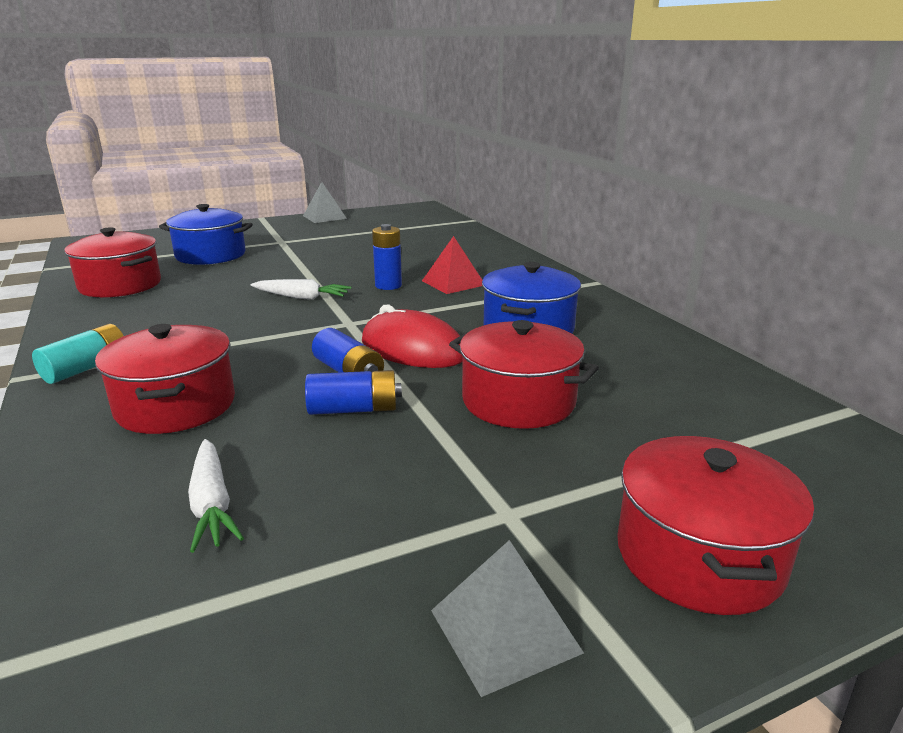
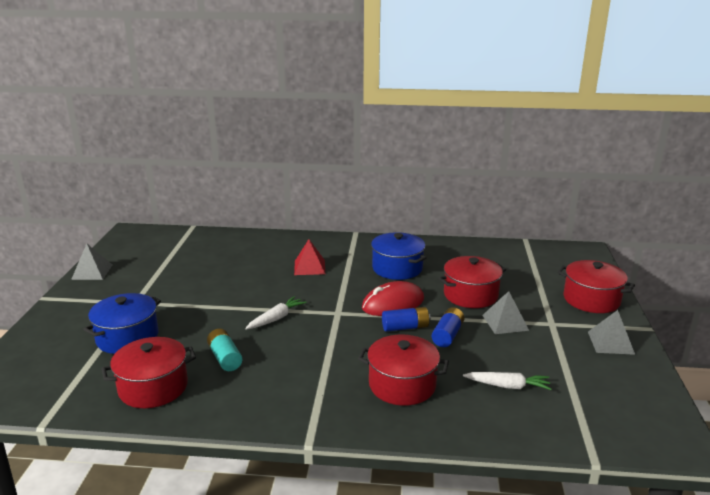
camera: 60 degrees left, 0 degrees up
(86, 368) = (319, 412): turquoise battery -> turquoise battery (225, 358)
(388, 285) = (290, 286): blue battery -> none
(452, 455) = (505, 322): none -> grey pyramid

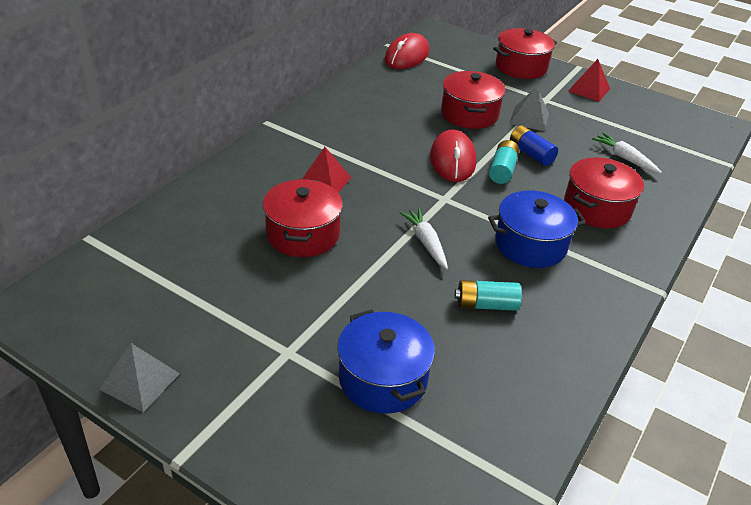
camera: 65 degrees left, 15 degrees up
(153, 387) = (516, 378): red pot -> red pot (303, 234)
(397, 268) = (381, 130): blue pot -> blue pot (530, 245)
(405, 327) = (502, 170): blue battery -> turquoise battery
(508, 386) = (624, 158): white carrot -> white carrot turned 75 degrees counterclockwise
(520, 250) = (407, 56): none -> red mouse
(611, 342) = (589, 90): grey pyramid -> red pyramid

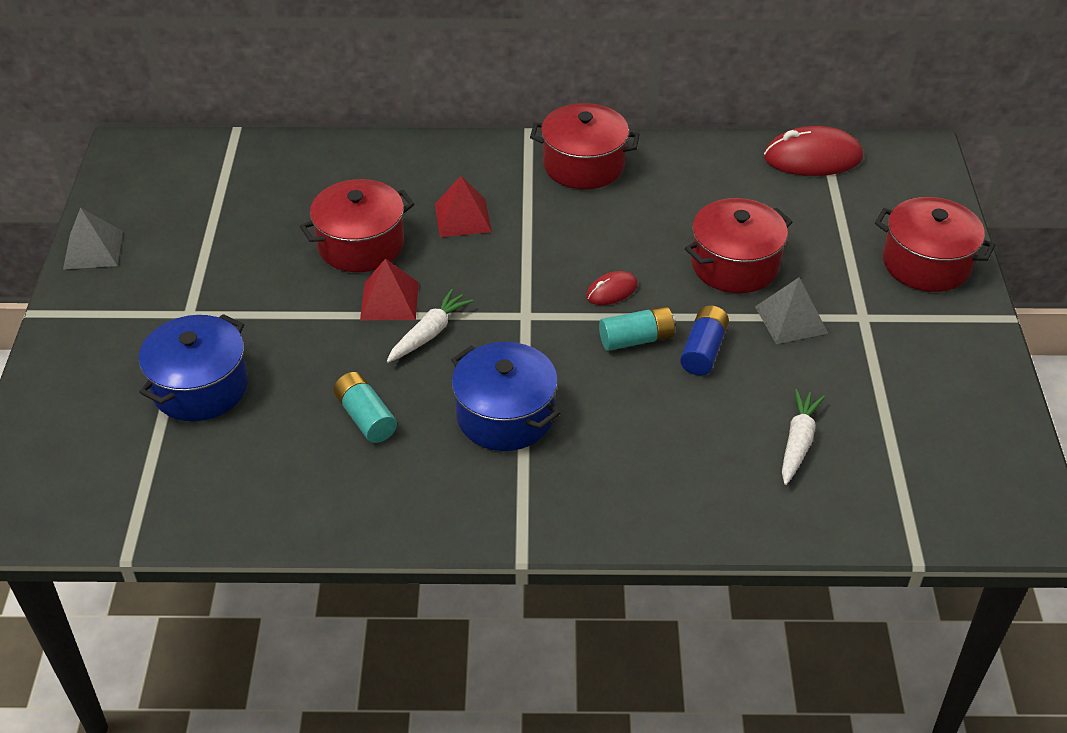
camera: 60 degrees right, 5 degrees up
(452, 160) = (612, 291): red mouse -> red mouse, size x0.52
(589, 90) = (951, 350): red pyramid -> red pyramid (389, 301)
(597, 208) = (643, 450): red pot -> red pot (583, 165)

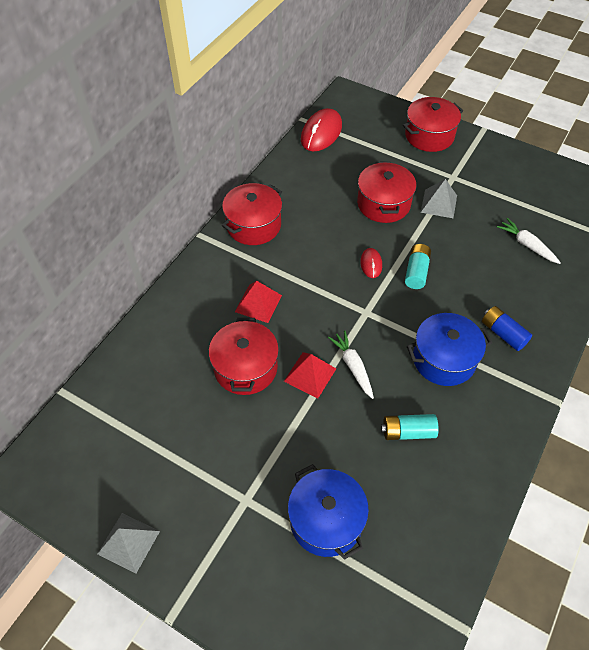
camera: 60 degrees left, 10 degrees up
(703, 350) = (441, 248): blue battery -> blue battery (503, 333)

